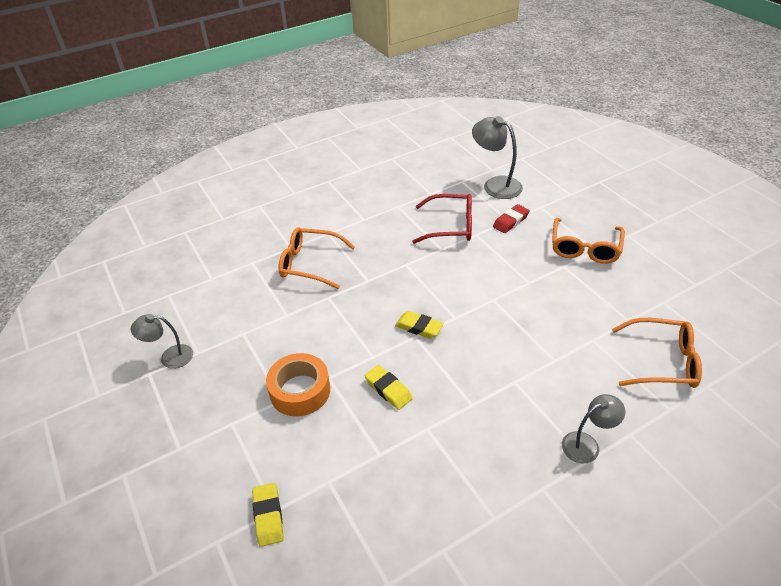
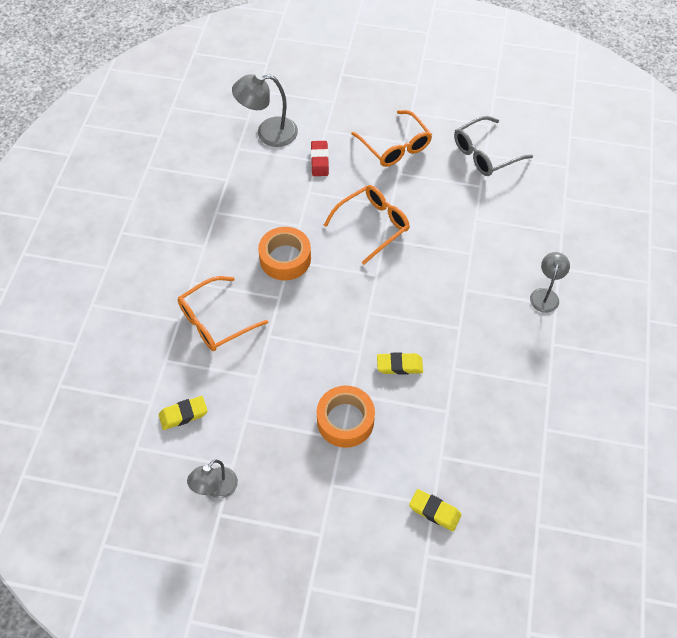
camera: 50 degrees left, 15 degrees up
(404, 261) = (285, 259): none -> orange tape
(419, 327) = (362, 303): yellow eraser -> yellow eraser (183, 414)
(450, 226) = (281, 199): red glasses -> none
(662, 361) = (527, 202): orange glasses -> orange glasses (372, 225)
(664, 301) = (485, 154): none -> grey glasses

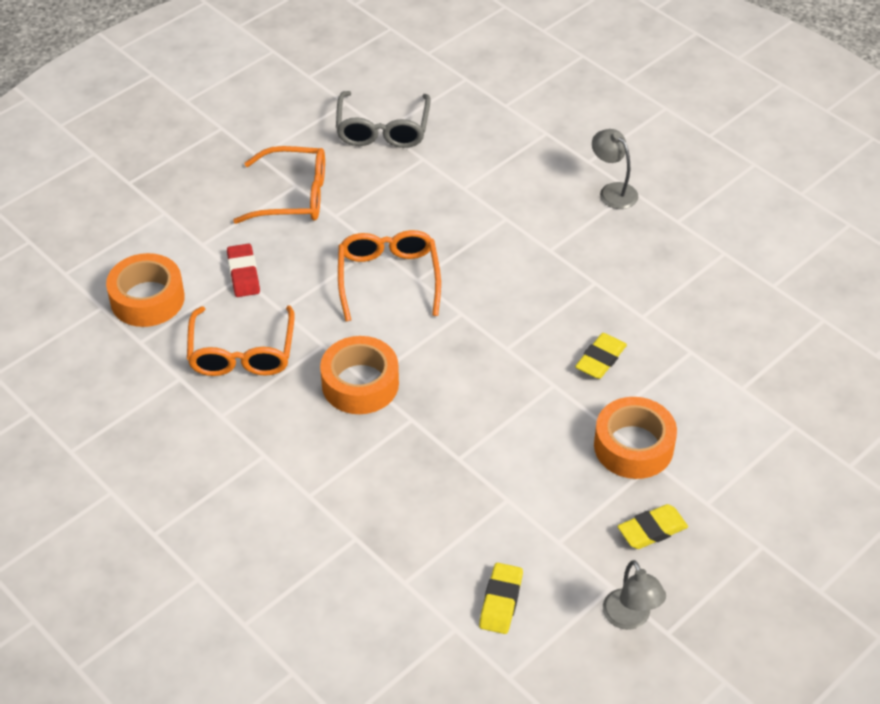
camera: 55 degrees left, 10 degrees down
(215, 321) = (390, 500): orange glasses -> orange glasses (242, 353)
(268, 133) = (147, 299): grey lamp -> orange tape
(319, 161) = (243, 274): red eraser -> red eraser turned 45 degrees clockwise
(434, 511) = (803, 429): yellow eraser -> yellow eraser (652, 530)

